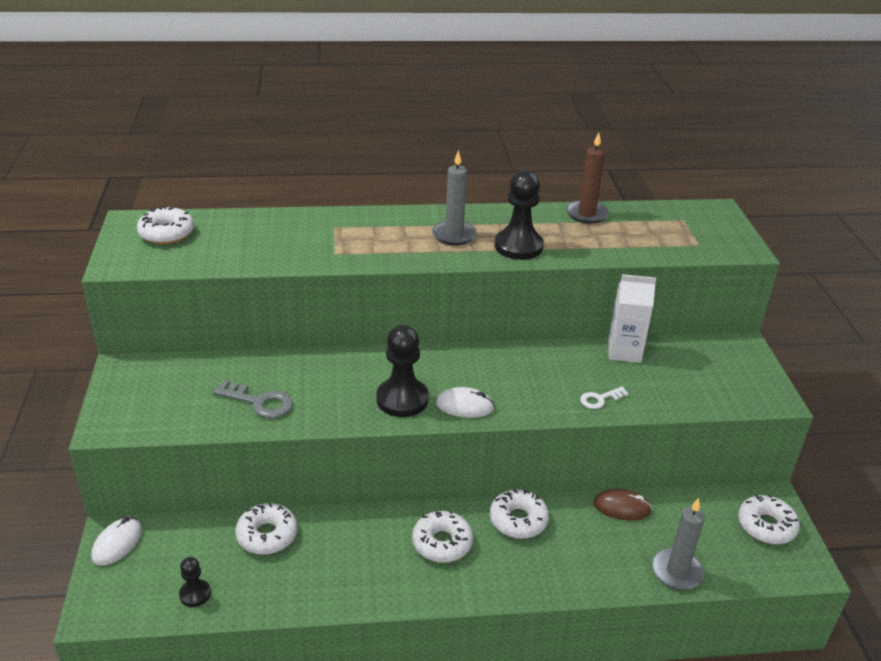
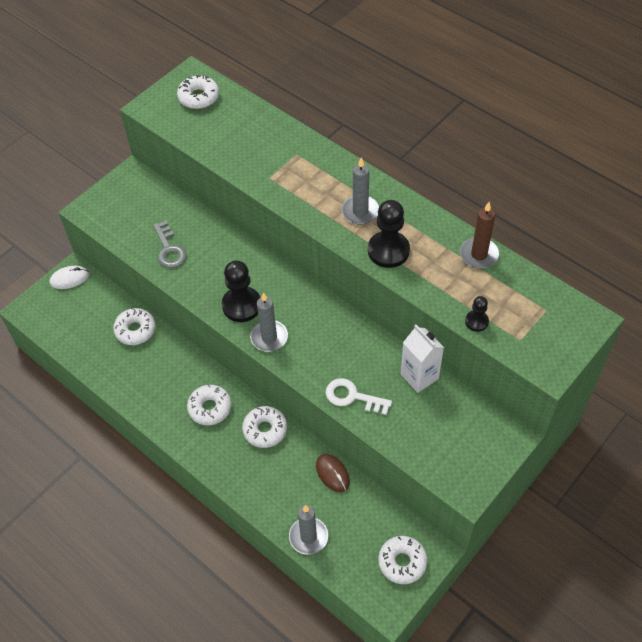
camera: 50 degrees right, 20 degrees up
(195, 594) = (72, 336): black pawn -> black pawn (476, 321)
(465, 406) = (269, 337): white mouse -> grey candle
(600, 399) = (353, 397): white key -> white key, size x1.58

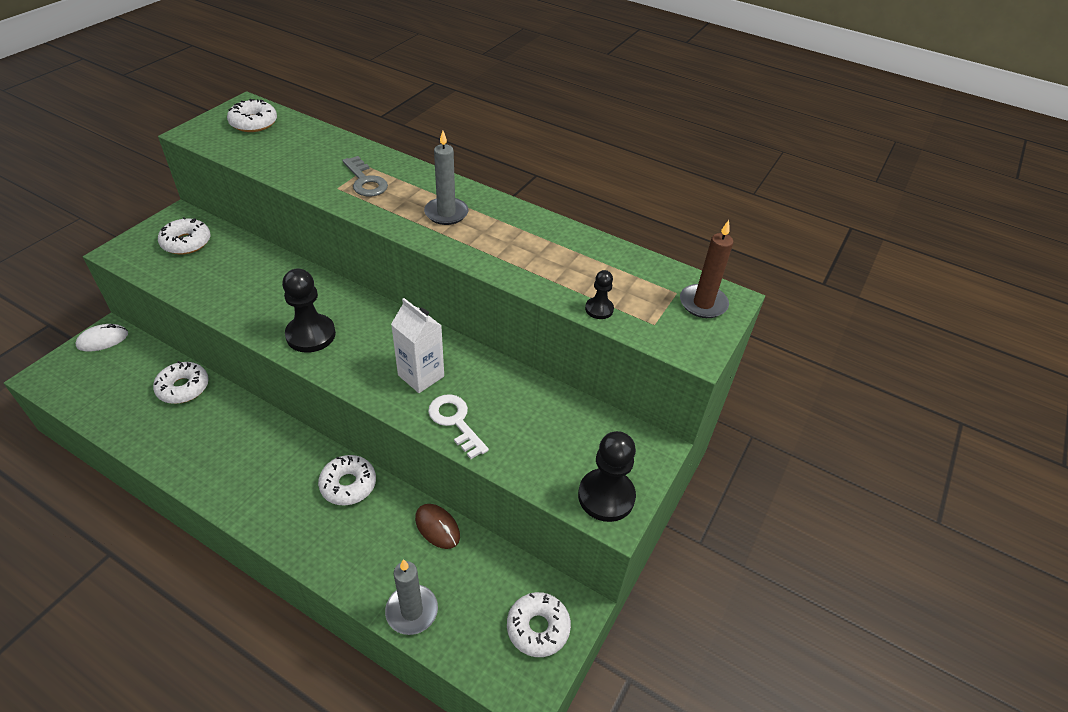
camera: 15 degrees left, 10 degrees down
(169, 249) = (221, 284): grey key -> grey key (365, 181)
(210, 408) = (277, 466): white donut -> white donut (186, 242)
(269, 337) = (346, 366): grey candle -> none
(353, 397) = (455, 422): white key -> white key turned 45 degrees clockwise
(388, 251) = (483, 247): black pawn -> black pawn (606, 496)
(419, 376) = (534, 392): white carton -> white carton (421, 376)
(479, 254) = (588, 245): brown candle -> brown candle (703, 303)

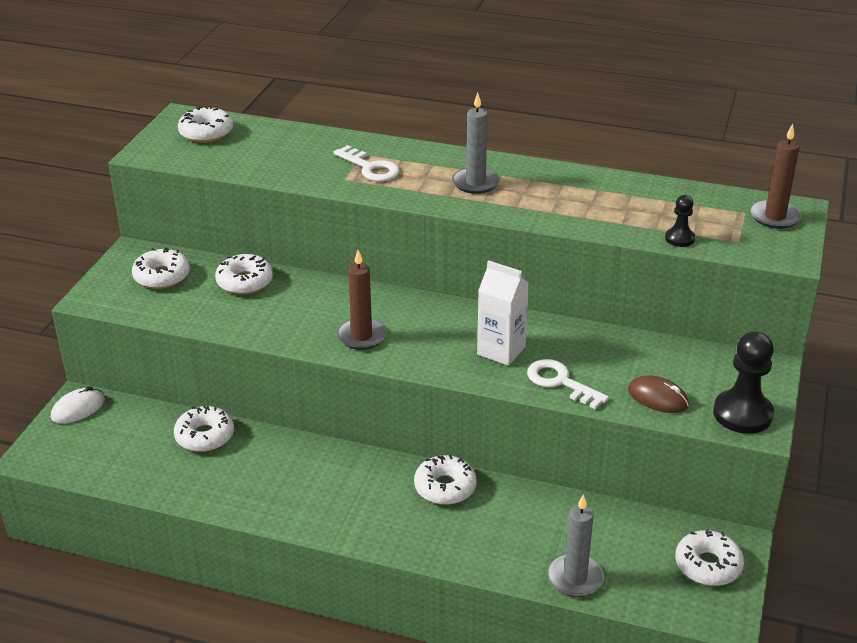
camera: 10 degrees left, 10 degrees down
(248, 261) = (245, 282): none -> white donut
(311, 335) = (361, 336): black pawn -> brown candle
(365, 181) = (370, 168): grey key -> white key
(437, 527) = (560, 505): brown mouse -> brown mouse (657, 398)

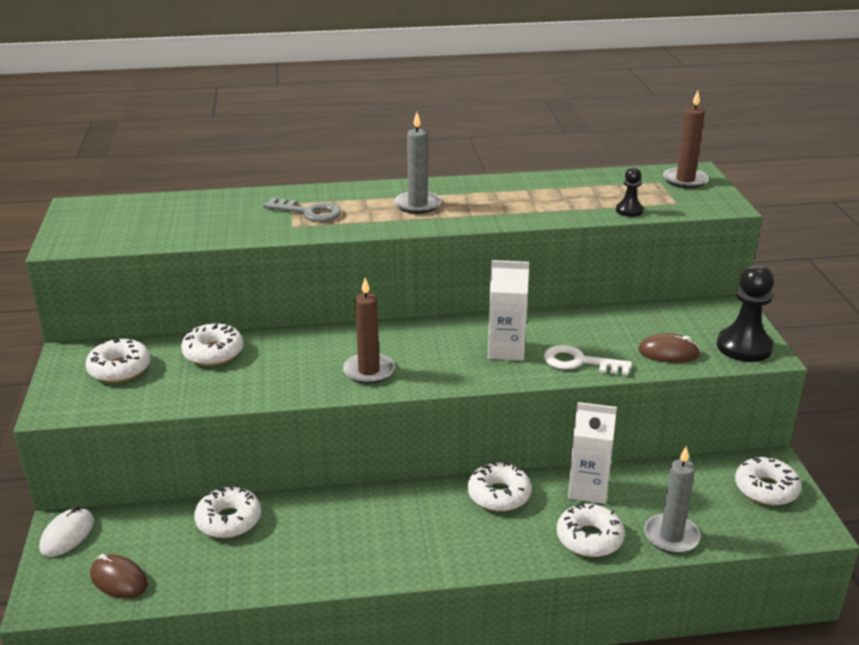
camera: 25 degrees left, 5 degrees down
(93, 458) = (119, 579): none -> brown mouse
(206, 133) = (115, 215): white donut -> white donut (589, 538)
(370, 168) = (308, 212): white key -> grey key
(531, 509) = (588, 489): none -> white carton

